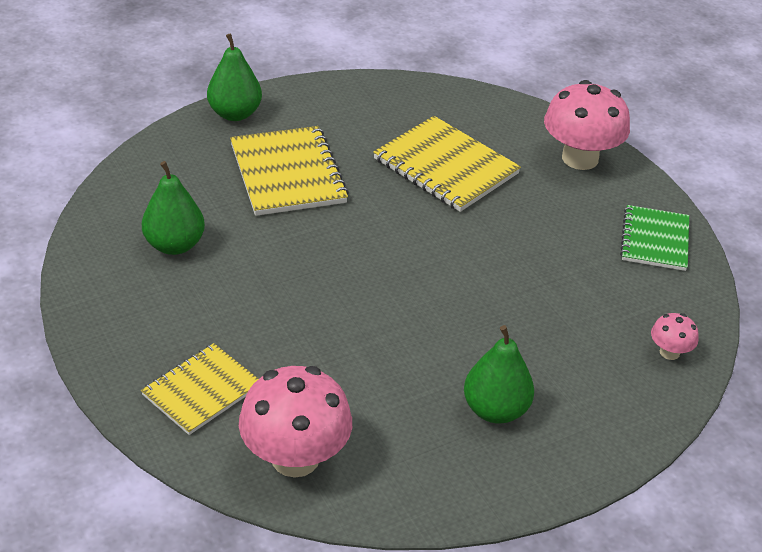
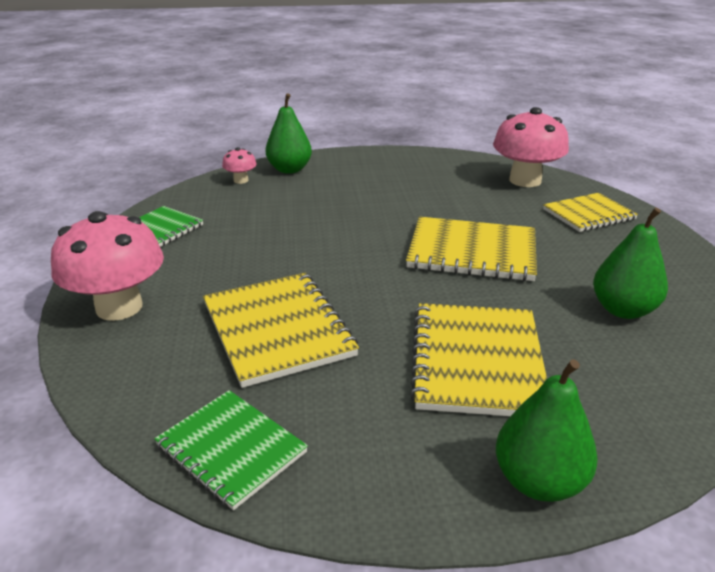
camera: 155 degrees left, 10 degrees down
(326, 287) = (472, 252): none -> yellow notebook
(410, 95) = (231, 449): none -> green notebook
(495, 410) = (383, 178): green pear -> green pear (289, 170)

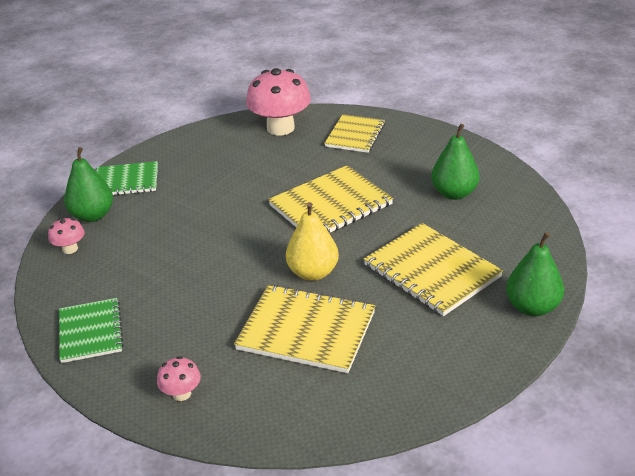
camera: 45 degrees left, 5 degrees up
(119, 307) = (181, 394): pink mushroom -> pink mushroom, size x0.47
(231, 449) = (395, 402): green notebook -> green notebook (126, 181)
(364, 291) = (313, 272): none -> yellow pear

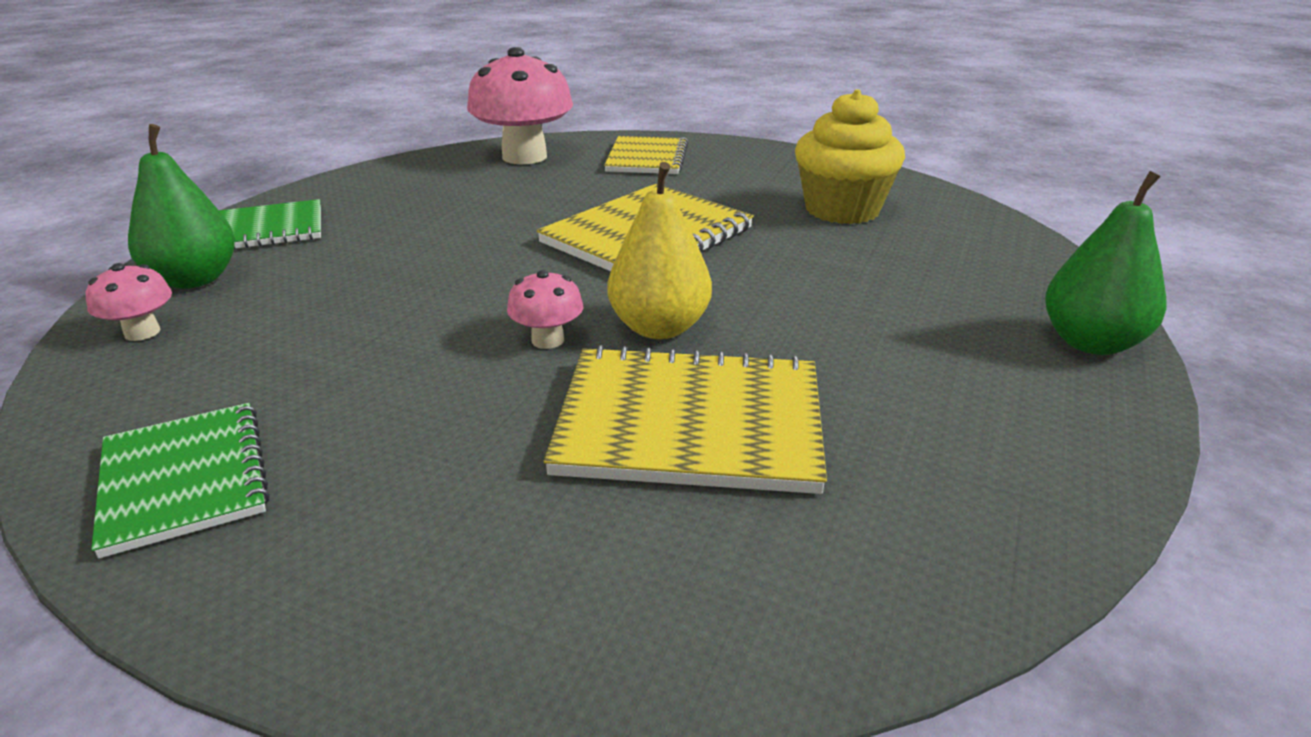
camera: 15 degrees left, 5 degrees down
(181, 394) = (436, 592): pink mushroom -> pink mushroom (547, 340)
(431, 271) = (875, 307): yellow notebook -> none
(454, 193) = (842, 210): green pear -> yellow cupcake

